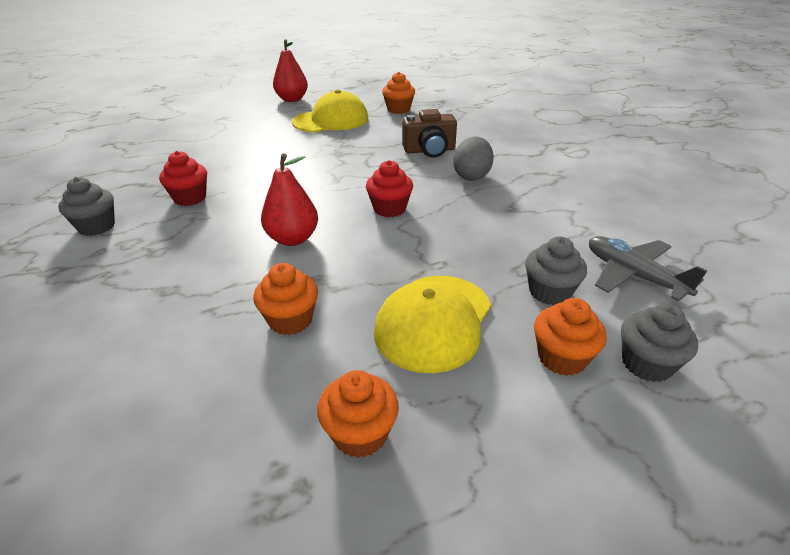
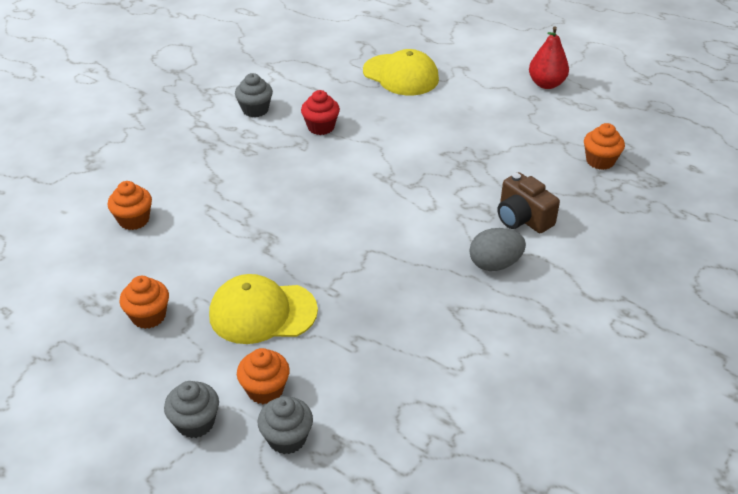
camera: 60 degrees right, 5 degrees up
(290, 320) = (221, 245): orange cupcake -> orange cupcake (134, 220)
(293, 239) = (308, 203): red pear -> none
(331, 120) = (525, 130): yellow cap -> yellow cap (401, 75)
(389, 209) = (391, 235): red cupcake -> none
(549, 292) = (339, 365): grey cupcake -> grey cupcake (195, 422)
(633, 275) = (401, 414): grey plane -> none

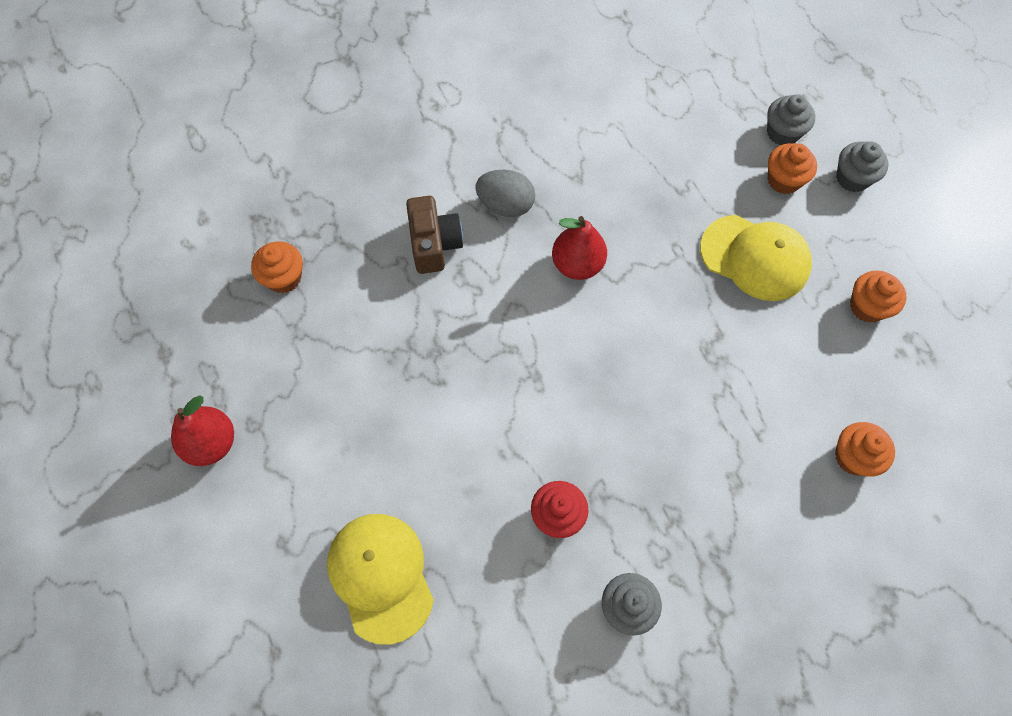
camera: 150 degrees left, 25 degrees up
(405, 249) = (577, 264): none -> red pear

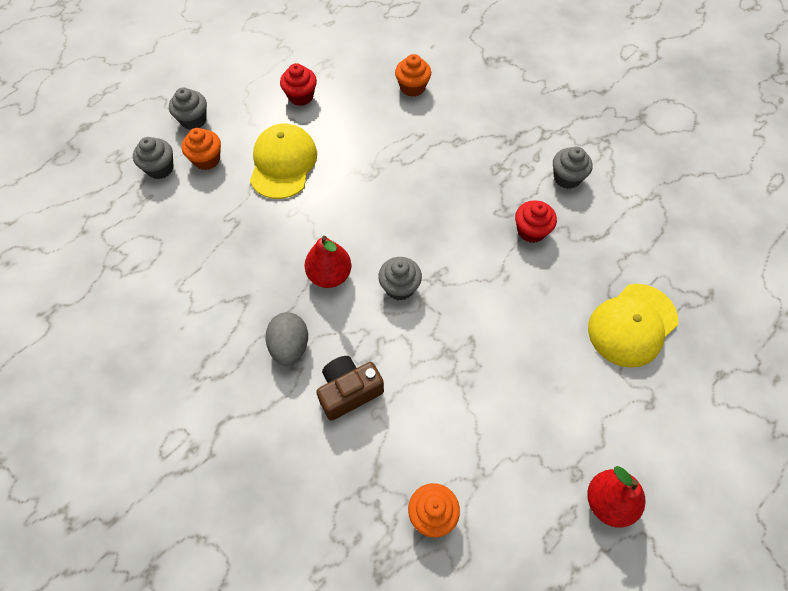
camera: 110 degrees left, 5 degrees down
(534, 330) = (399, 287): none -> grey cupcake
(867, 306) = (301, 96): orange cupcake -> red cupcake

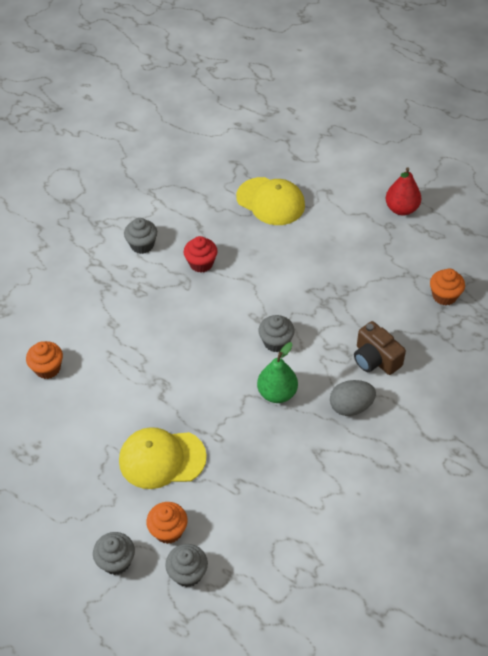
camera: 100 degrees left, 10 degrees down
(301, 96) = (70, 464): red cupcake -> none
(329, 275) = (277, 393): red pear -> green pear

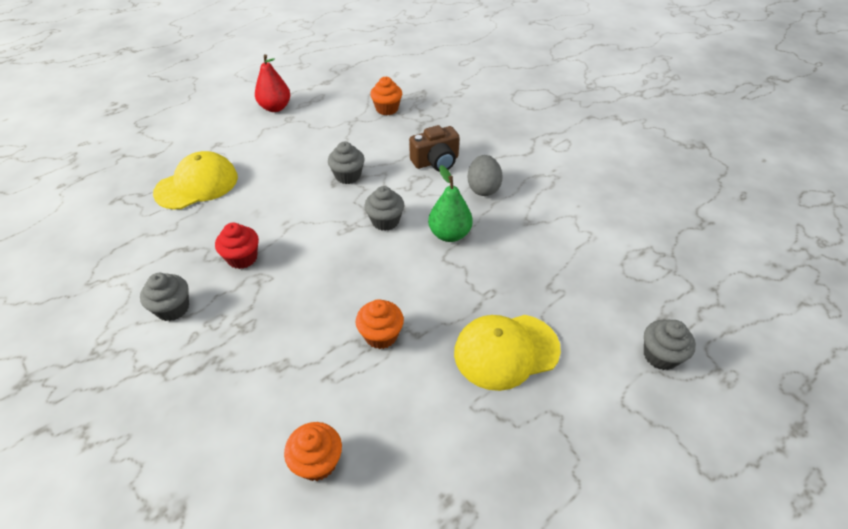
camera: 75 degrees left, 5 degrees down
(116, 561) = (643, 427): grey cupcake -> grey cupcake (348, 176)
(162, 459) = (506, 351): yellow cap -> yellow cap turned 60 degrees clockwise
(168, 531) = (604, 363): orange cupcake -> orange cupcake (381, 335)

